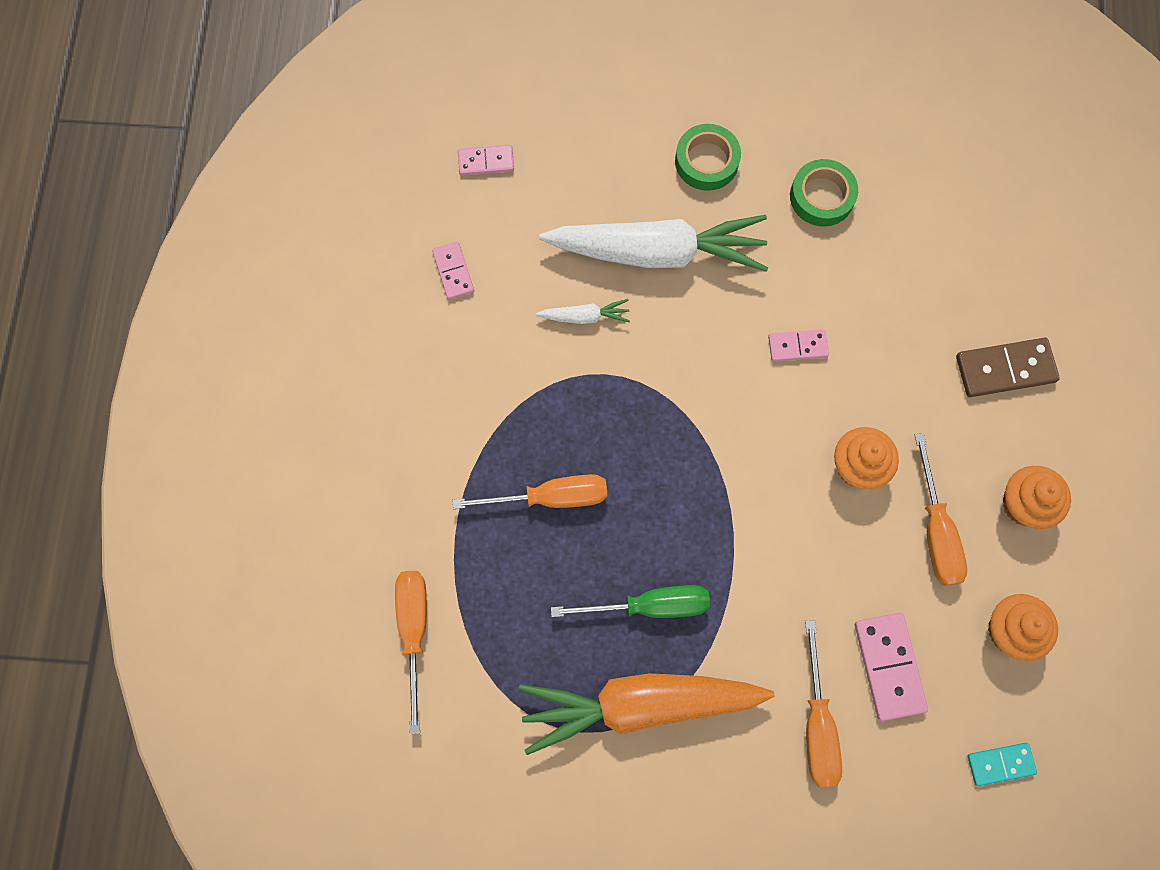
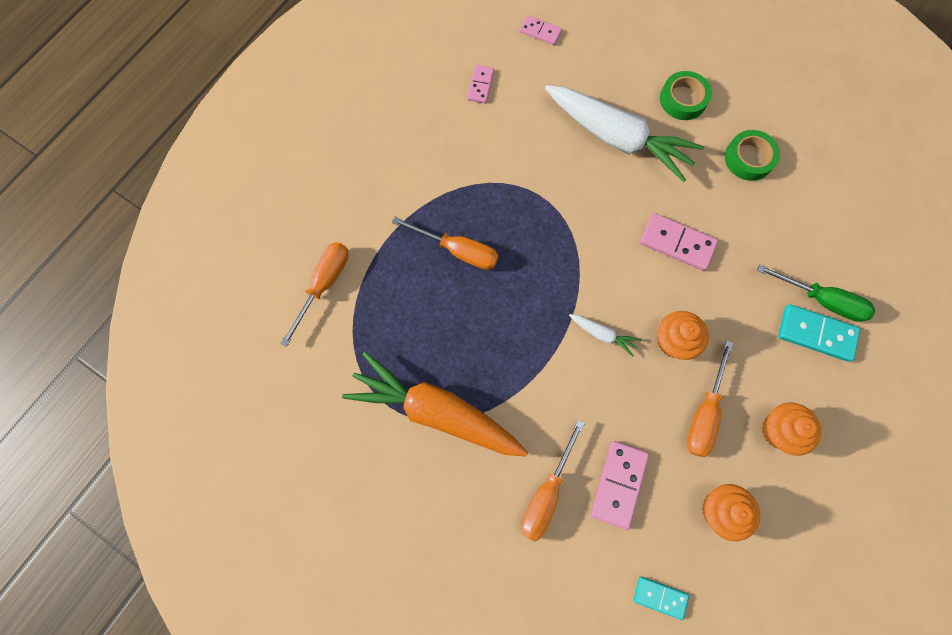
camera: 30 degrees right, 0 degrees up
(585, 316) = (547, 153): white carrot -> white carrot (602, 334)
(649, 605) = (480, 352): green screwdriver -> green screwdriver (821, 300)
(797, 346) = (676, 243): pink domino -> pink domino, size x1.62
(1005, 369) = (816, 334): brown domino -> turquoise domino

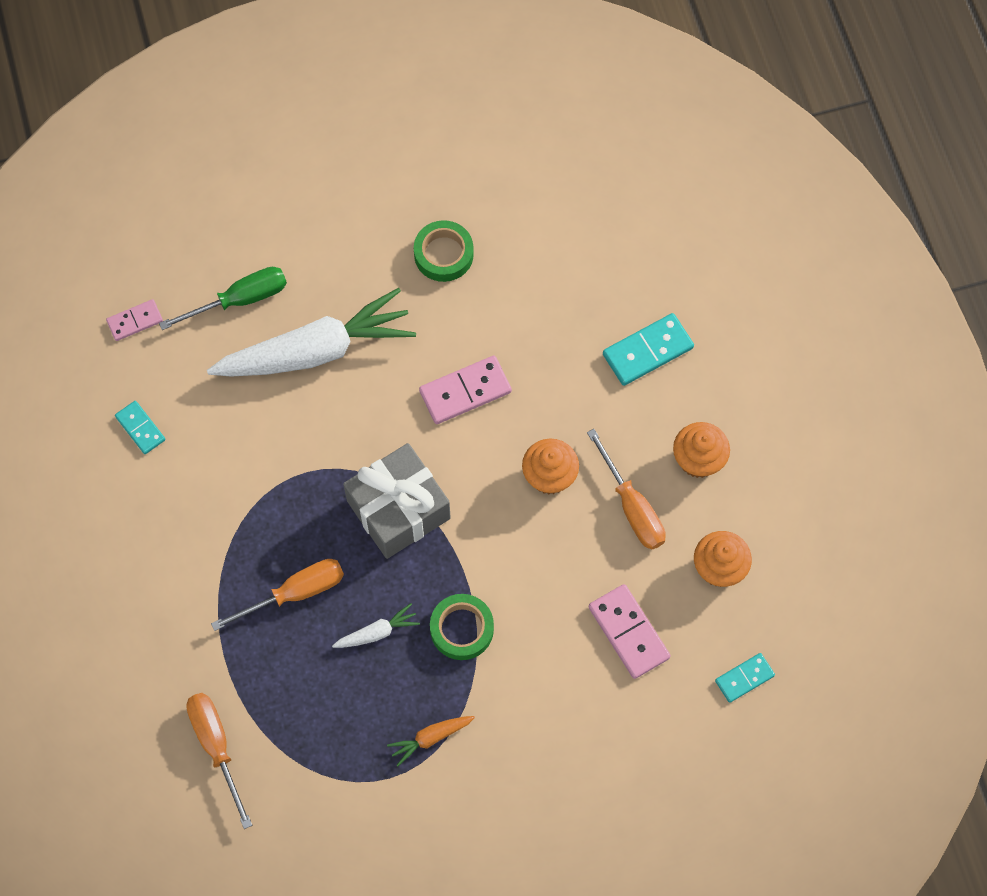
camera: 50 degrees left, 5 degrees down
(436, 411) = (430, 738): orange carrot -> orange carrot, size x0.41
(480, 85) = (140, 428): pink domino -> turquoise domino
(546, 493) = (584, 700): orange screwdriver -> none
(565, 267) = (398, 509): none -> grey gift
(602, 334) = (490, 531): white carrot -> white carrot (377, 632)
(683, 99) = (332, 256): green tape -> green tape (462, 629)
(821, 300) = (623, 318): green screwdriver -> green screwdriver (239, 300)

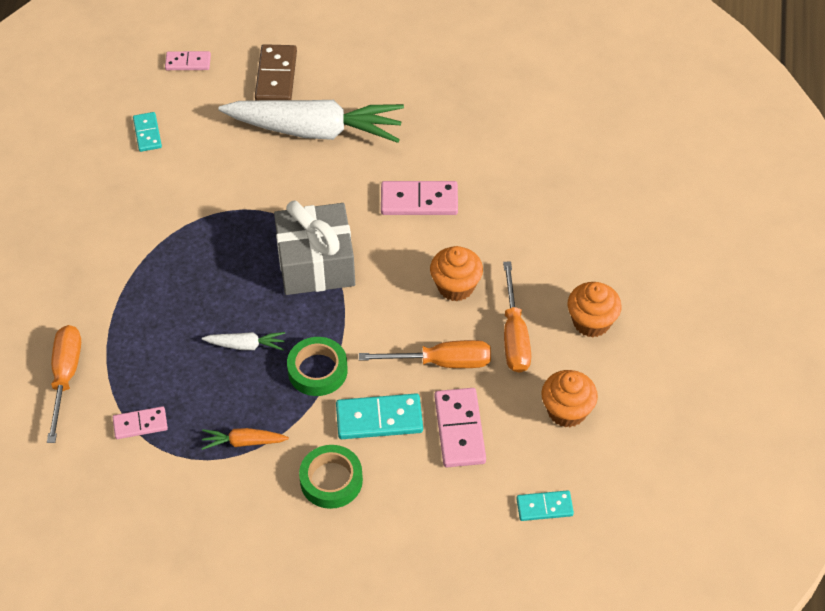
camera: 25 degrees right, 15 degrees down
(239, 300) = (276, 76): green screwdriver -> brown domino
(294, 593) = (196, 291): orange screwdriver -> orange screwdriver (441, 362)
(320, 764) = (140, 424): none -> pink domino
(443, 254) = (455, 101): green tape -> green tape (331, 480)
(648, 351) = (589, 227): turquoise domino -> turquoise domino (379, 419)

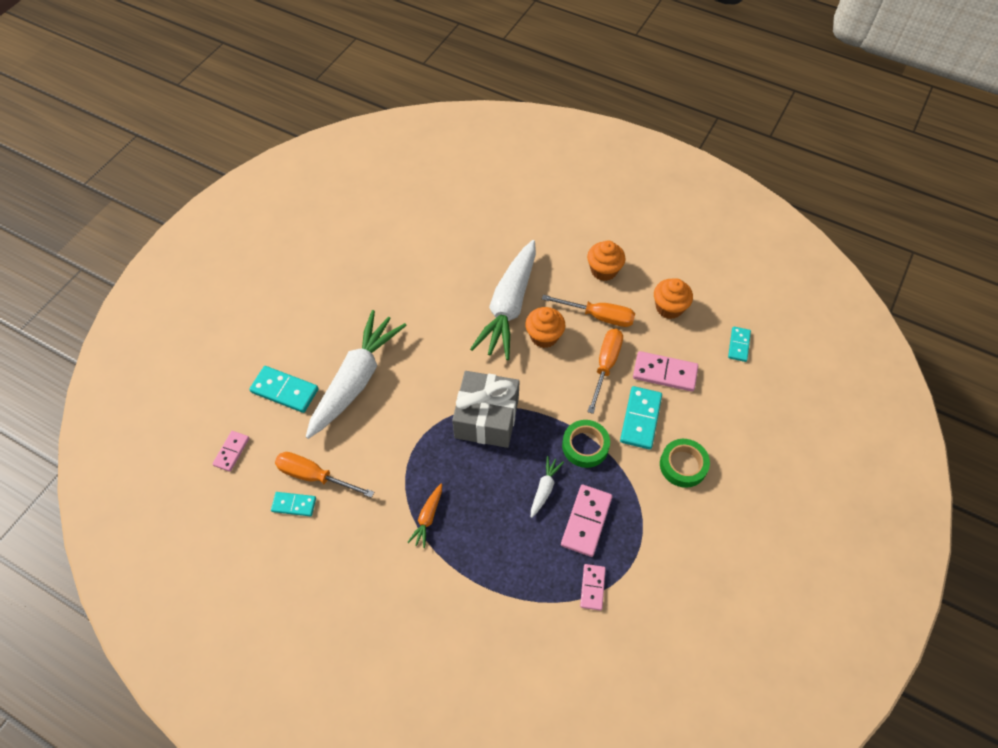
camera: 70 degrees left, 5 degrees up
(65, 377) = (526, 637): orange screwdriver -> orange screwdriver (314, 476)
(243, 442) = (632, 515): orange carrot -> orange carrot (427, 518)
(276, 76) = (285, 390): brown domino -> turquoise domino
(419, 201) = (458, 334): pink domino -> pink domino (586, 521)
(483, 238) = (509, 306): none -> white carrot

